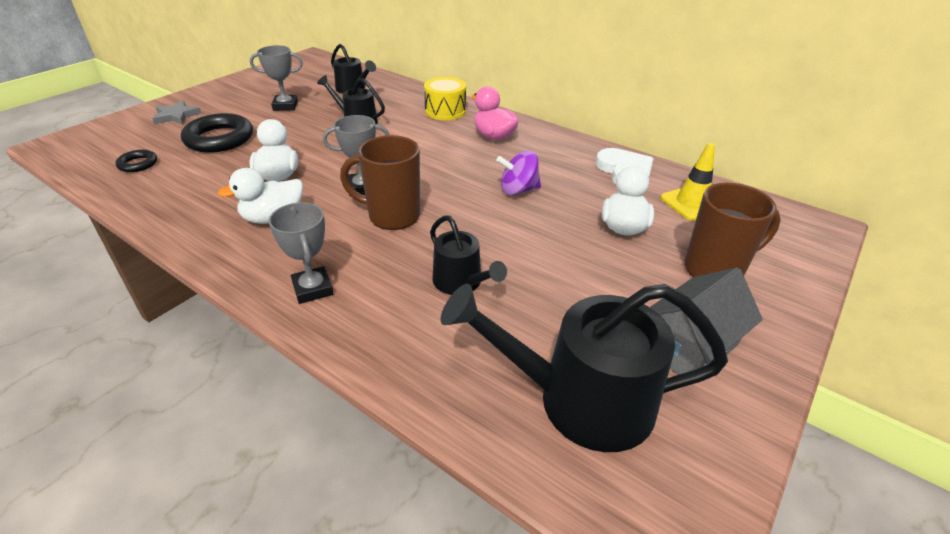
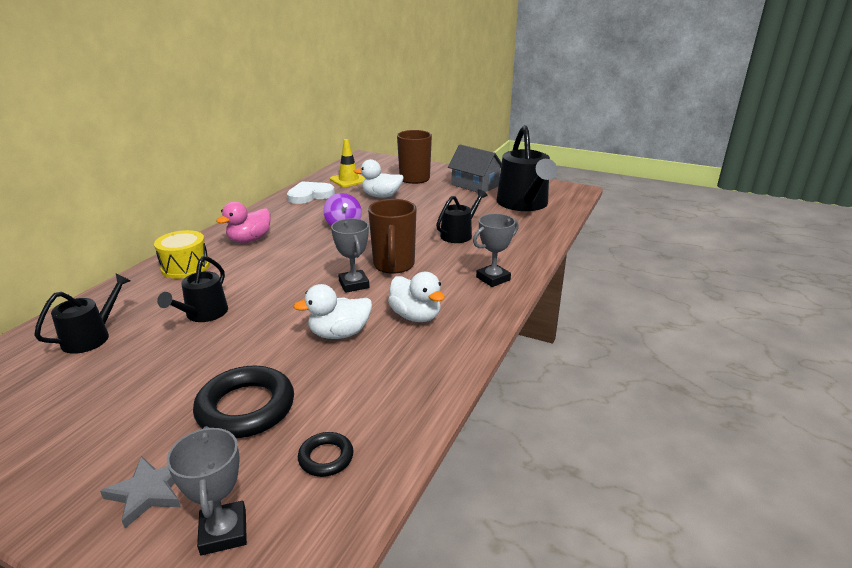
camera: 100 degrees left, 10 degrees down
(285, 106) = (137, 381): grey trophy -> grey trophy (223, 532)

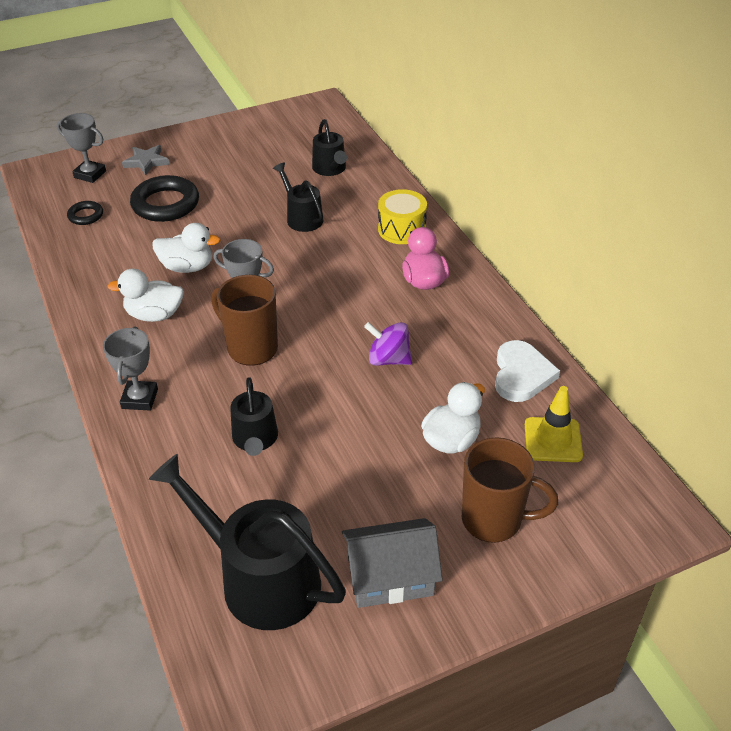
camera: 130 degrees right, 15 degrees up
(339, 334) = (187, 267): white duck -> white duck turned 75 degrees clockwise

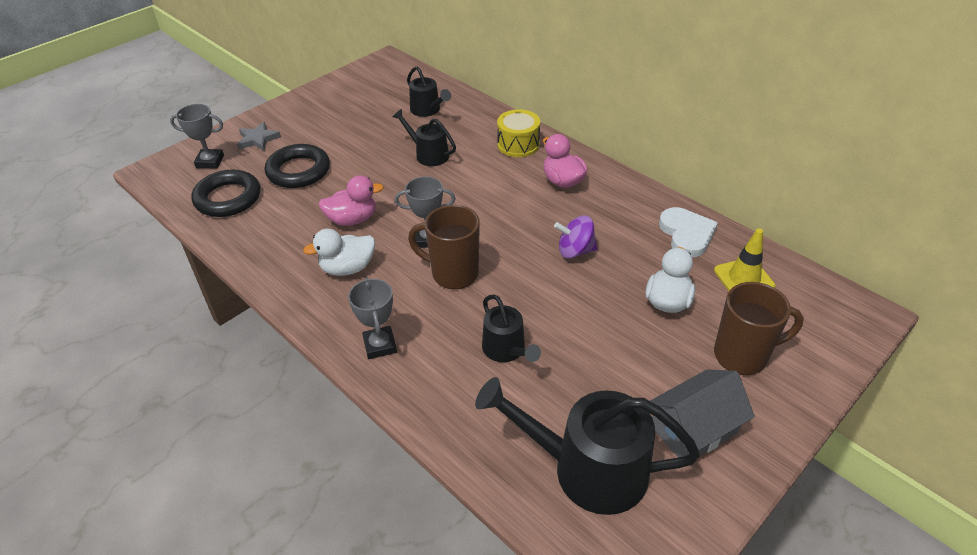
camera: 20 degrees left, 0 degrees up
(86, 216) = (228, 198): black ring -> black ring, size x1.94
(187, 267) = (352, 219): white duck -> pink duck

